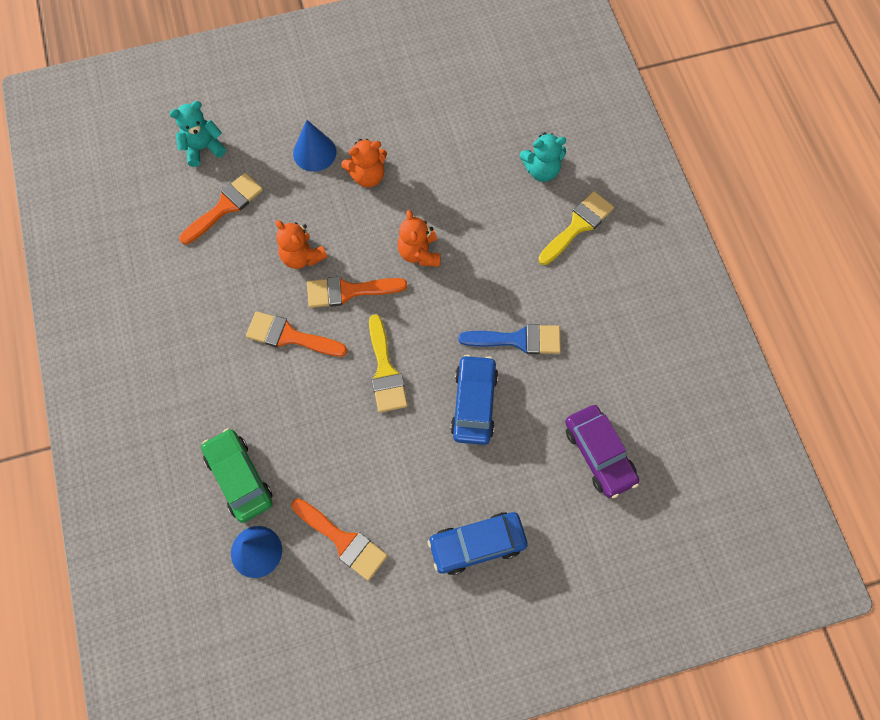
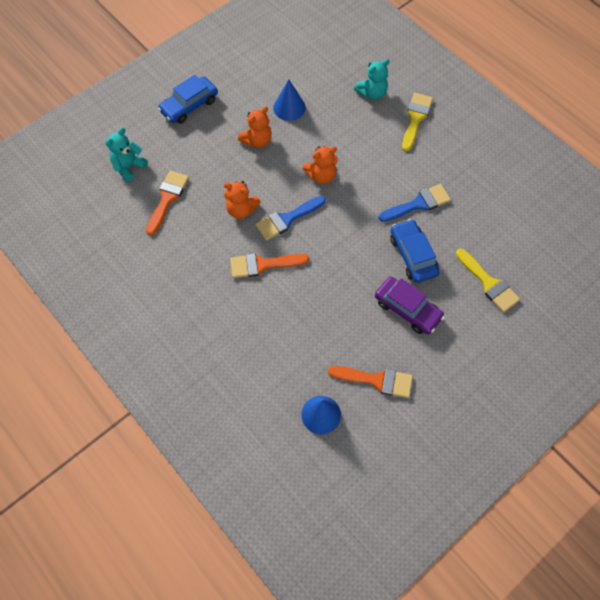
camera: 25 degrees left, 5 degrees down
(239, 478) = (281, 372): green car -> none
(314, 152) = (211, 139): blue cone -> blue cone (289, 107)
(348, 291) = (287, 219): orange brush -> blue brush
(385, 371) = (342, 260): yellow brush -> yellow brush (489, 283)
(419, 253) = (321, 176): orange teddy bear -> orange teddy bear turned 75 degrees counterclockwise
(477, 544) = (466, 342): blue car -> blue car (189, 105)
(599, 454) = (511, 252): purple car -> purple car (407, 309)

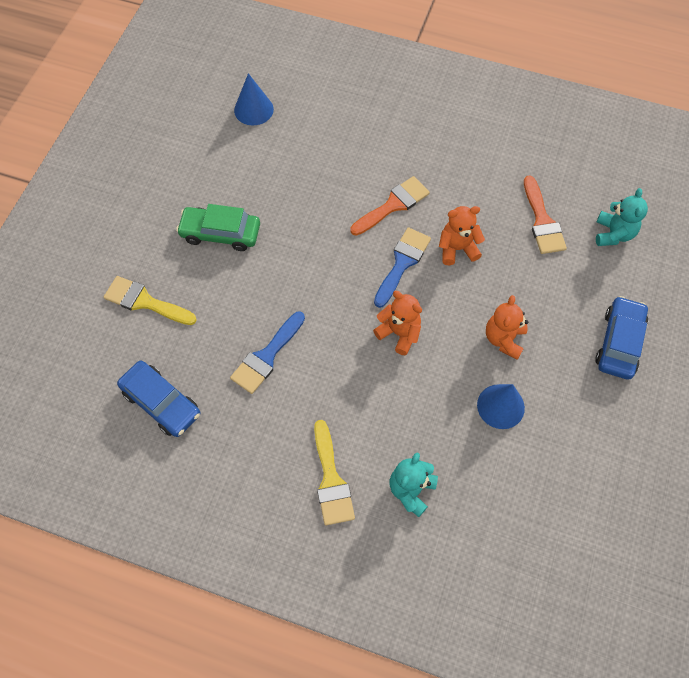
camera: 150 degrees right, 0 degrees up
(321, 176) = (399, 333): orange teddy bear -> orange teddy bear turned 90 degrees clockwise
(377, 380) = (218, 157): orange brush -> none
(407, 309) = (220, 233): purple car -> green car
(413, 255) = (242, 291): blue car -> blue car (161, 403)

